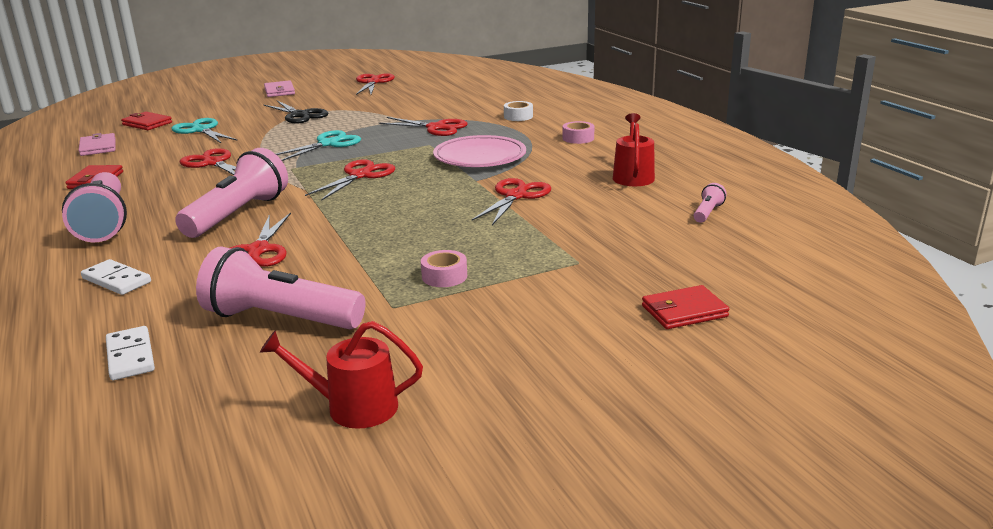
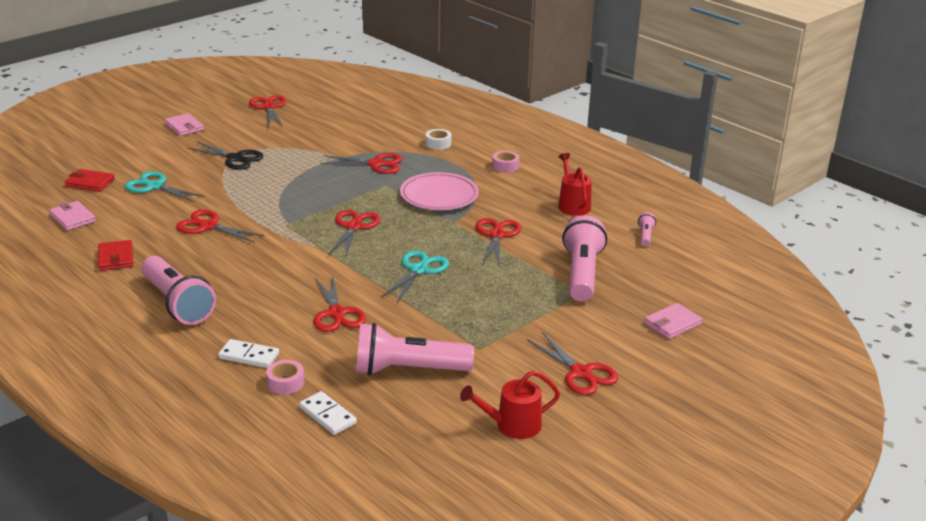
camera: 20 degrees left, 5 degrees up
(238, 214) = (286, 280): pink flashlight -> pink flashlight (582, 274)
(328, 144) = (294, 193): turquoise scissors -> turquoise scissors (418, 270)
(444, 276) = (496, 318): pink tape -> pink tape (285, 382)
(506, 354) = (581, 373): none -> red scissors
(684, 311) = (672, 323): red wallet -> pink wallet

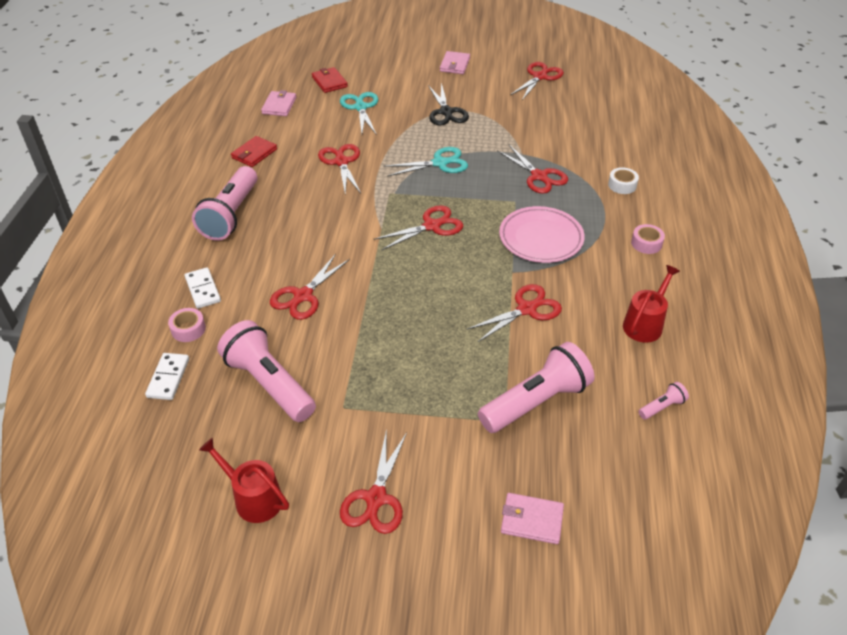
camera: 50 degrees right, 15 degrees up
(418, 270) = (415, 299): turquoise scissors -> turquoise scissors (439, 163)

